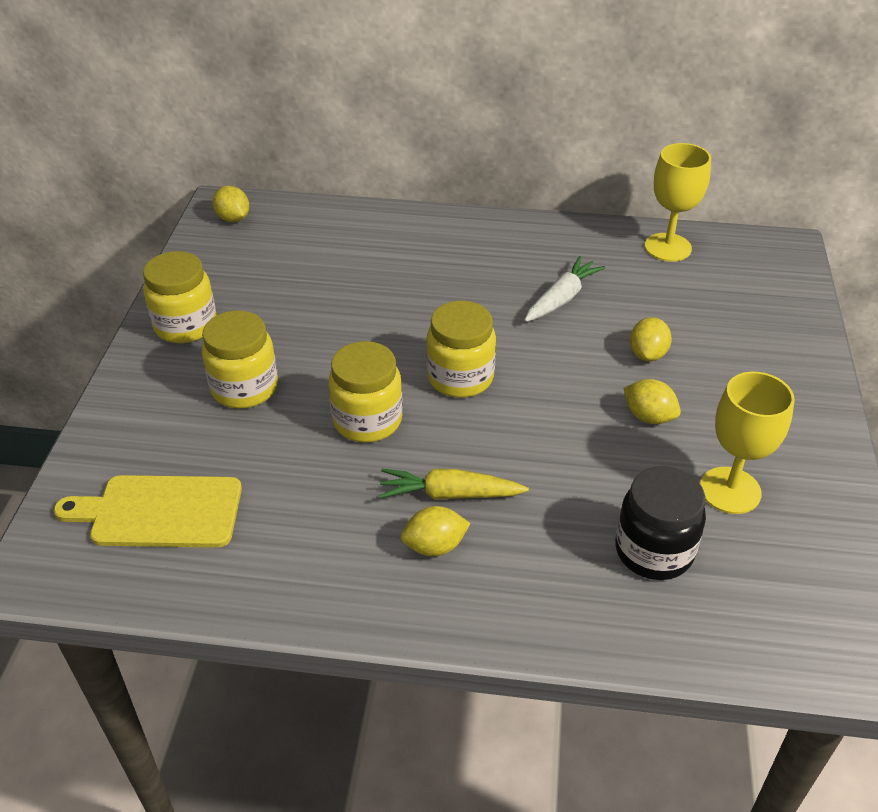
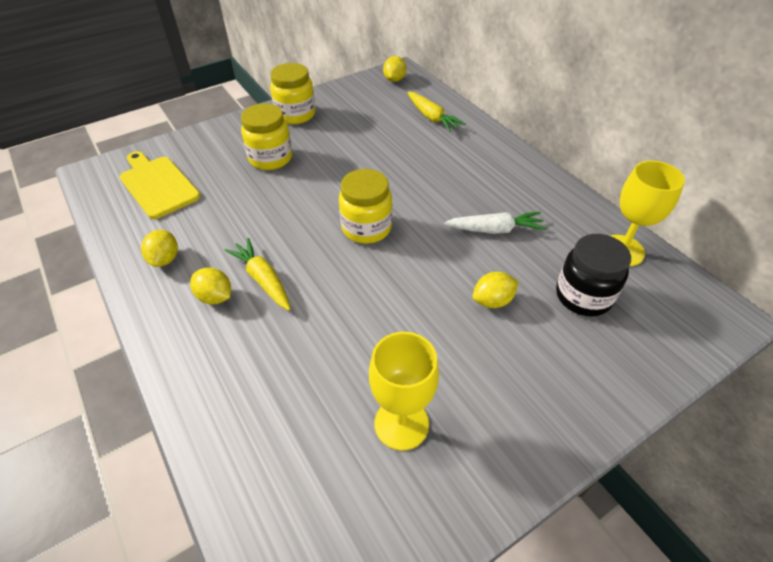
camera: 50 degrees right, 5 degrees up
(342, 234) = (432, 117): none -> yellow carrot
(367, 420) = (291, 213): yellow jar -> none
(648, 417) = (429, 335): yellow lemon -> yellow lemon (165, 259)
(653, 551) = (299, 409): black jar -> black jar (583, 296)

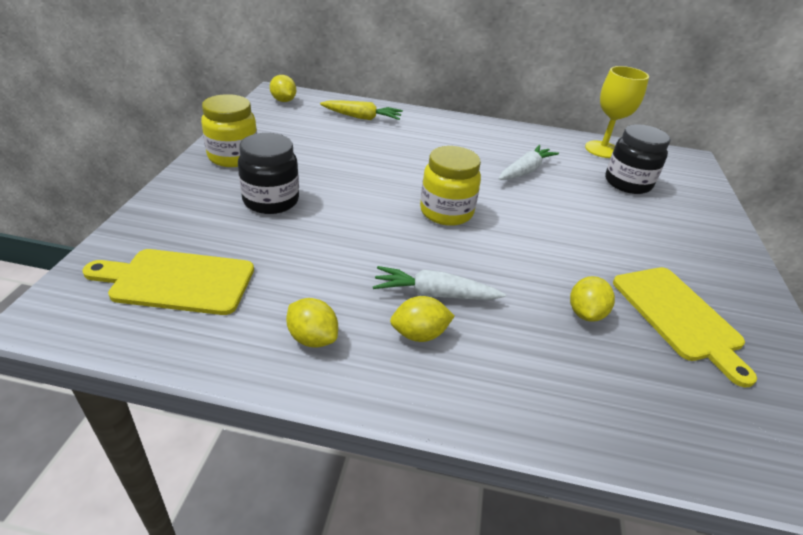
camera: 50 degrees left, 10 degrees down
(263, 279) = (434, 294): yellow carrot -> white carrot
(270, 158) = (271, 201): yellow jar -> black jar
(401, 424) = (679, 316): yellow goblet -> yellow cutting board
(492, 301) = (595, 212): yellow lemon -> yellow lemon (585, 313)

